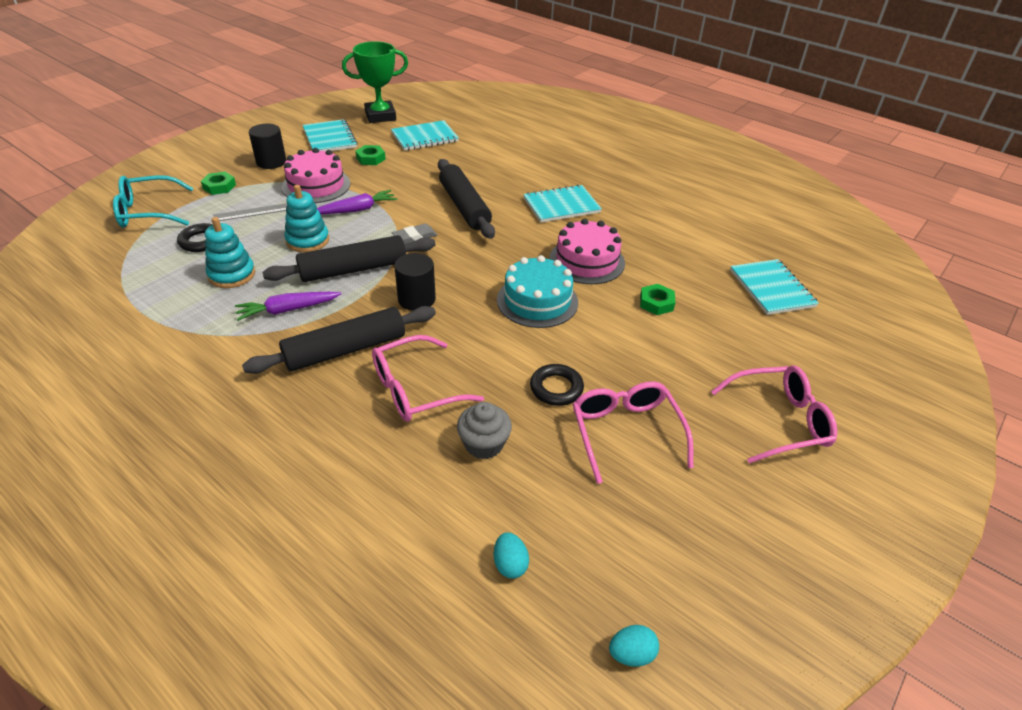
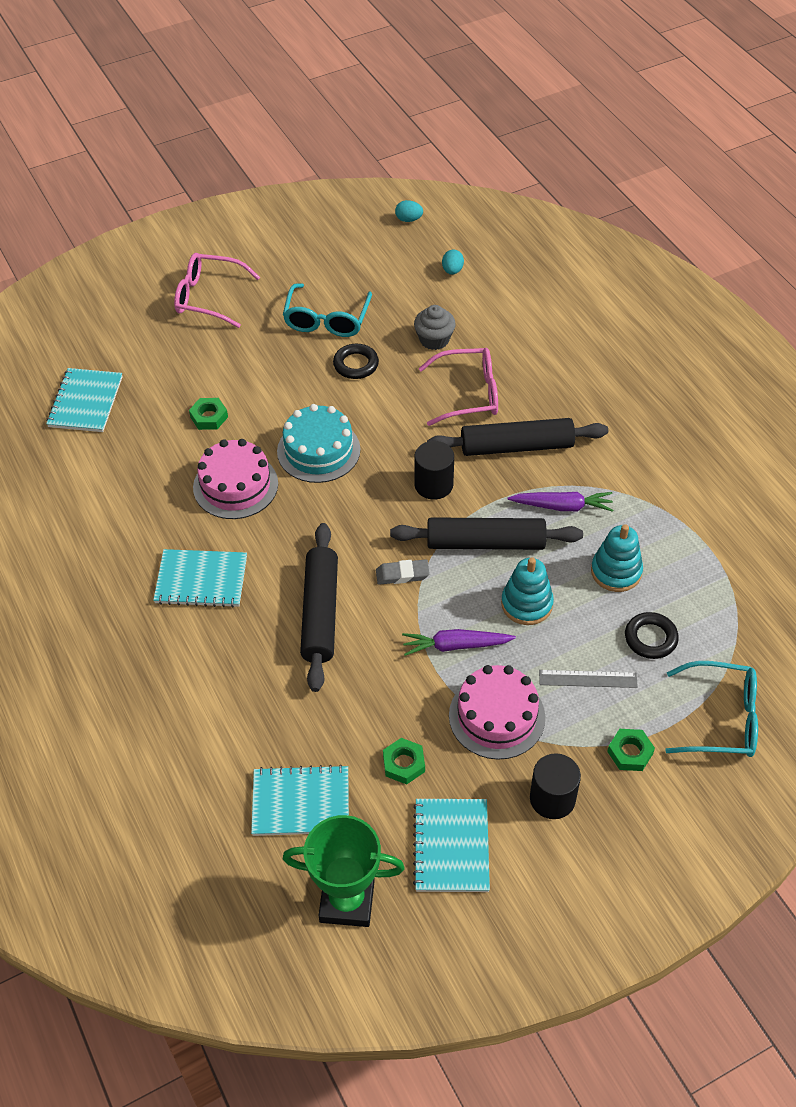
camera: 155 degrees left, 10 degrees up
(626, 433) = (327, 319): pink glasses -> turquoise glasses

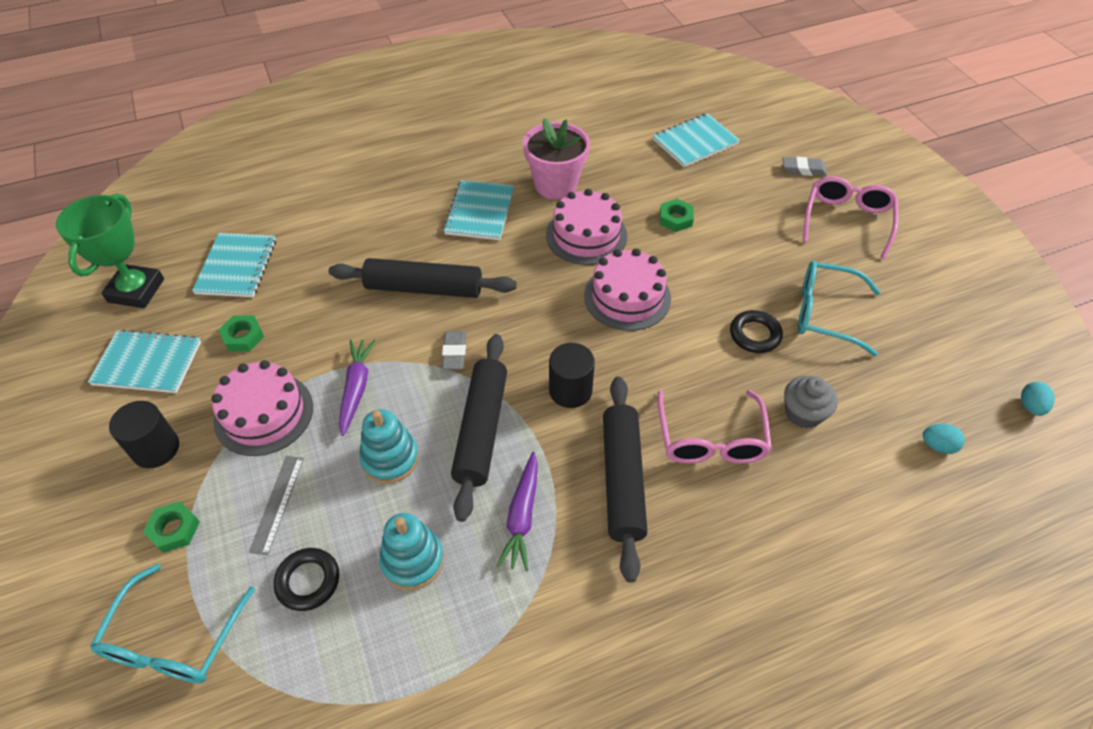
camera: 95 degrees right, 0 degrees up
(85, 402) = (695, 142): turquoise notebook -> turquoise notebook turned 45 degrees counterclockwise
(134, 321) = (803, 169): none -> grey eraser
(155, 516) = (556, 185): none -> pink flower pot
(318, 450) = (627, 297): turquoise cake -> pink cake

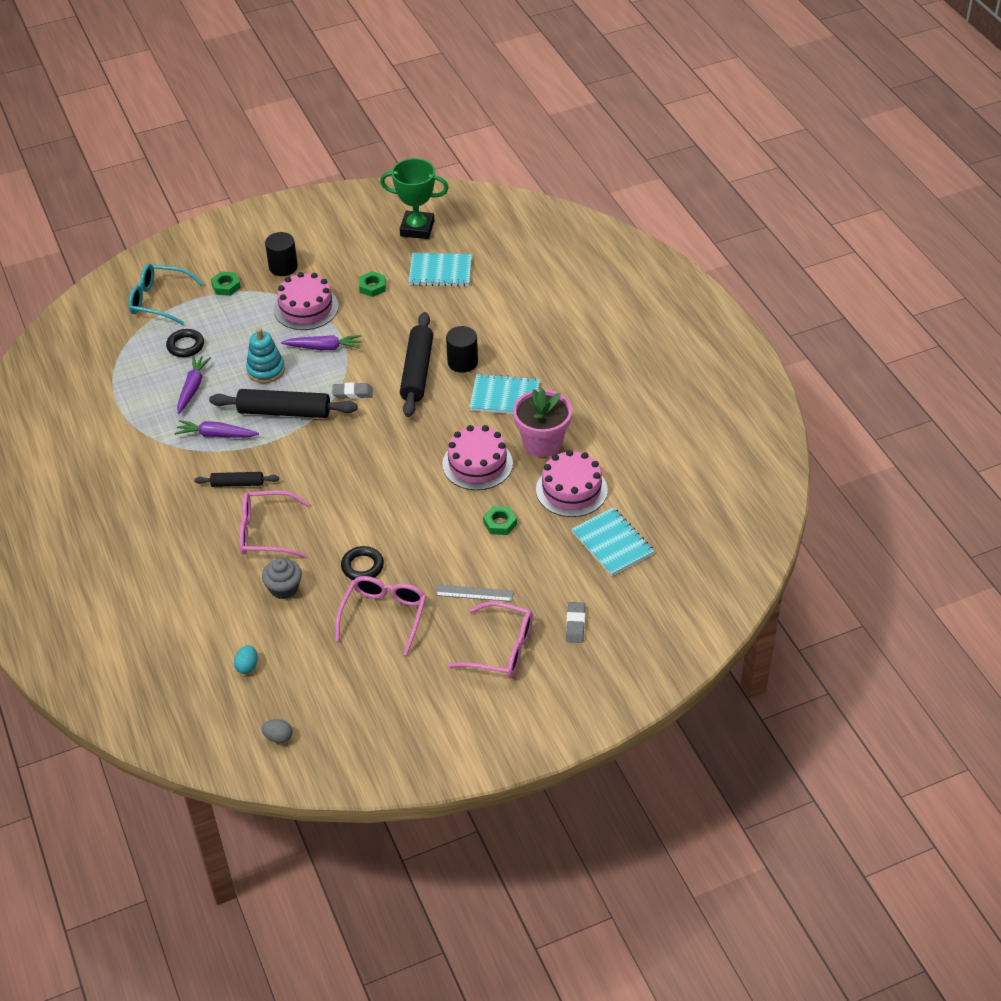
camera: 90 degrees right, 5 degrees down
(147, 363) = (351, 248): turquoise notebook -> none
(277, 503) = (238, 325): grey ruler -> grey ruler (474, 593)
(412, 560) = (192, 388): turquoise stacking toy -> purple carrot
(570, 390) = (314, 456): black cylinder -> black cylinder (462, 362)
(622, 480) = (237, 483): black rolling pin -> black rolling pin, size x0.55
(627, 297) = (406, 489): pink cake -> pink cake (571, 490)
(826, 314) = (384, 616): turquoise glasses -> pink glasses
(1030, 406) = (278, 737): turquoise egg -> grey egg

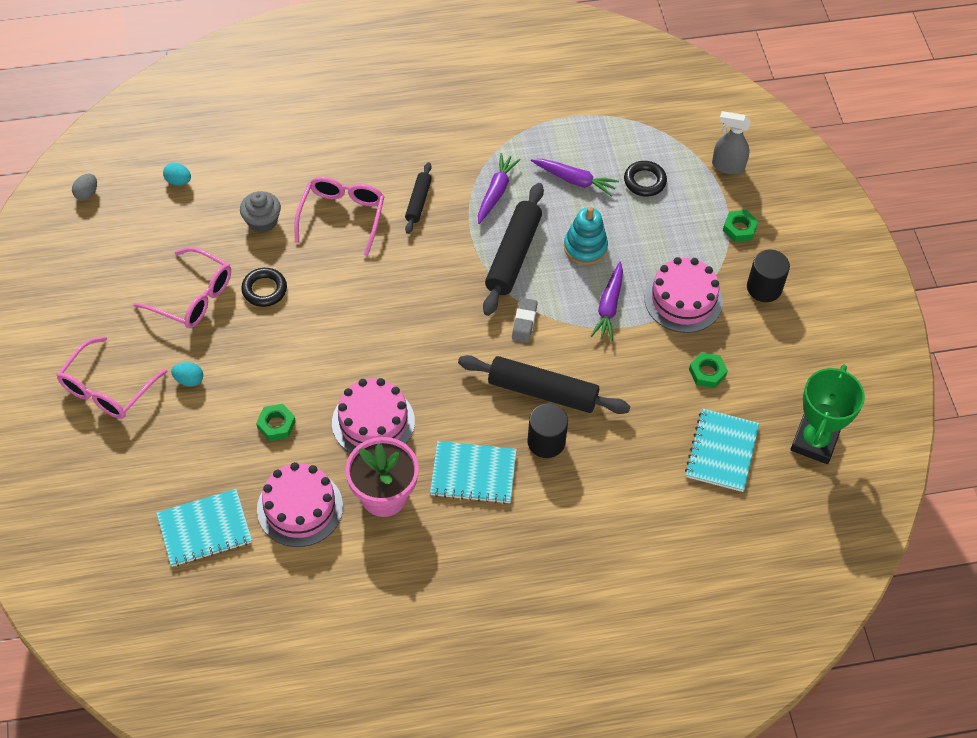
camera: 100 degrees right, 10 degrees up
(160, 300) = (727, 166): turquoise glasses -> grey spray bottle
(474, 593) = (189, 380): grey ruler -> turquoise egg
(505, 397) = (473, 473): turquoise notebook -> turquoise notebook turned 75 degrees clockwise
(575, 624) = (108, 463): grey eraser -> none

